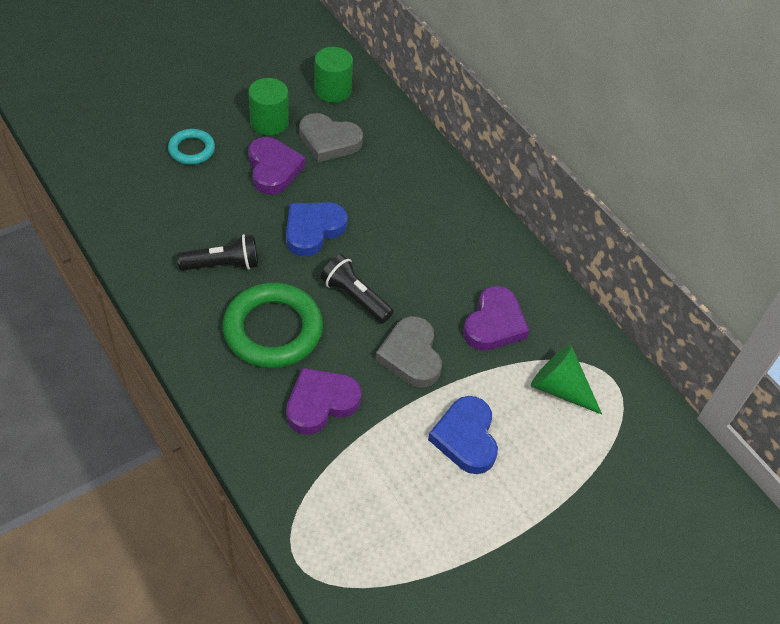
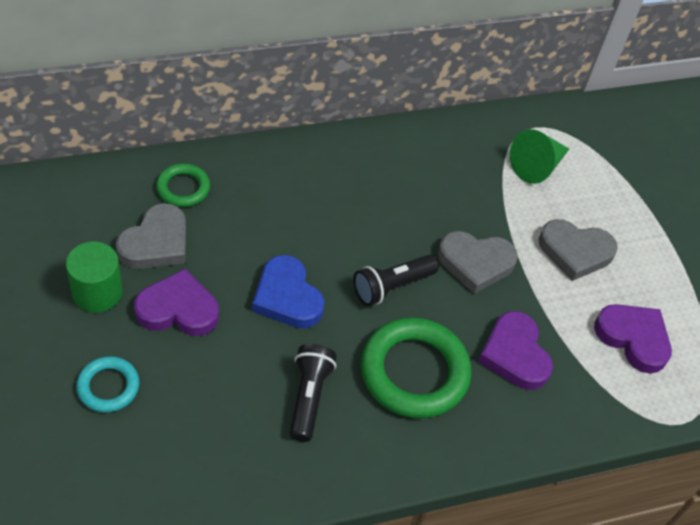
camera: 75 degrees left, 0 degrees up
(332, 90) = (72, 214): green cylinder -> none
(389, 142) = (183, 188): none -> green ring
(466, 438) = (575, 252): blue heart -> grey heart
(494, 323) = (455, 186): purple heart -> purple heart (633, 338)

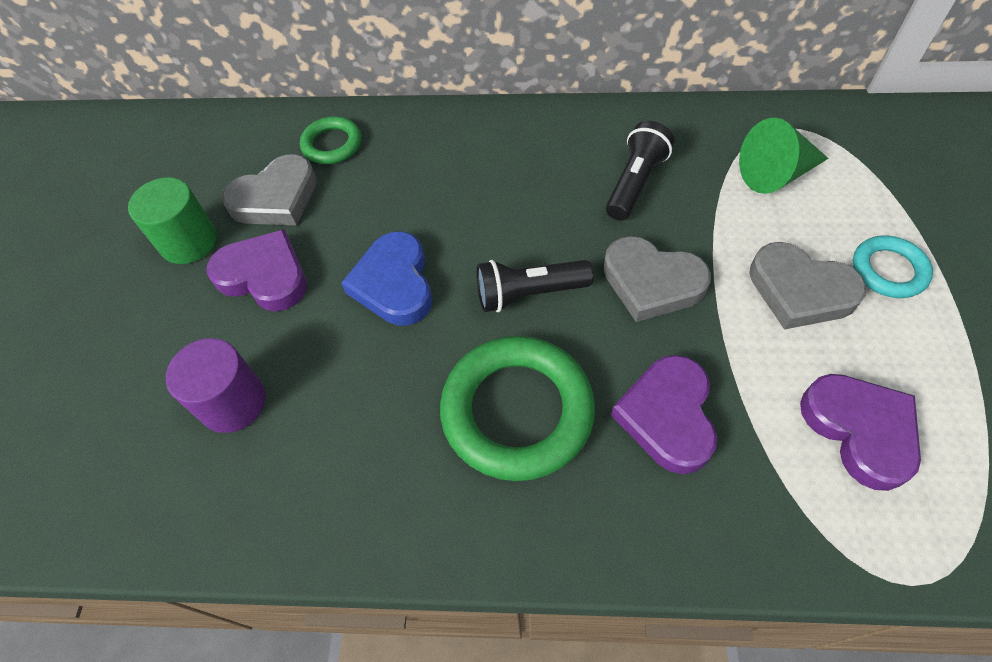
camera: 30 degrees right, 5 degrees up
(108, 387) = (146, 351): turquoise ring -> turquoise ring (888, 270)
(201, 410) = (233, 402): none -> purple cylinder
(309, 397) = (367, 415): black flashlight -> black flashlight (635, 183)

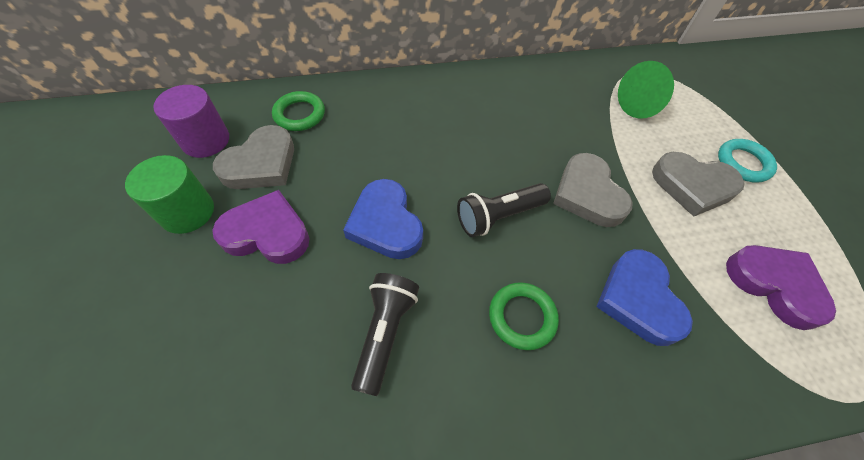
camera: 20 degrees left, 0 degrees up
(233, 402) = (265, 356): purple cylinder -> purple cylinder (206, 140)
(517, 411) = (522, 317): green ring -> green ring, size x0.53
(635, 183) = (549, 120): black flashlight -> black flashlight (385, 333)
(651, 282) = (588, 194): grey heart -> grey heart turned 60 degrees clockwise
(667, 416) = (638, 299): purple heart -> blue heart

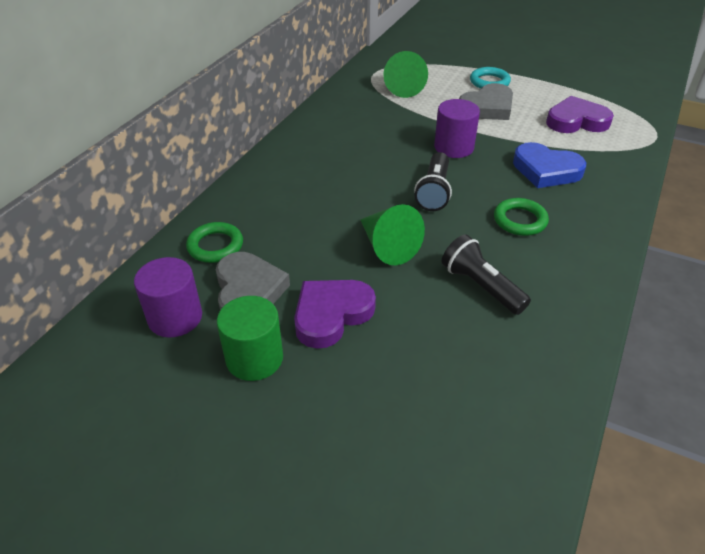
camera: 50 degrees left, 15 degrees down
(385, 223) = (387, 246): blue heart -> green cone
(588, 194) = (454, 147): grey heart -> purple cylinder

